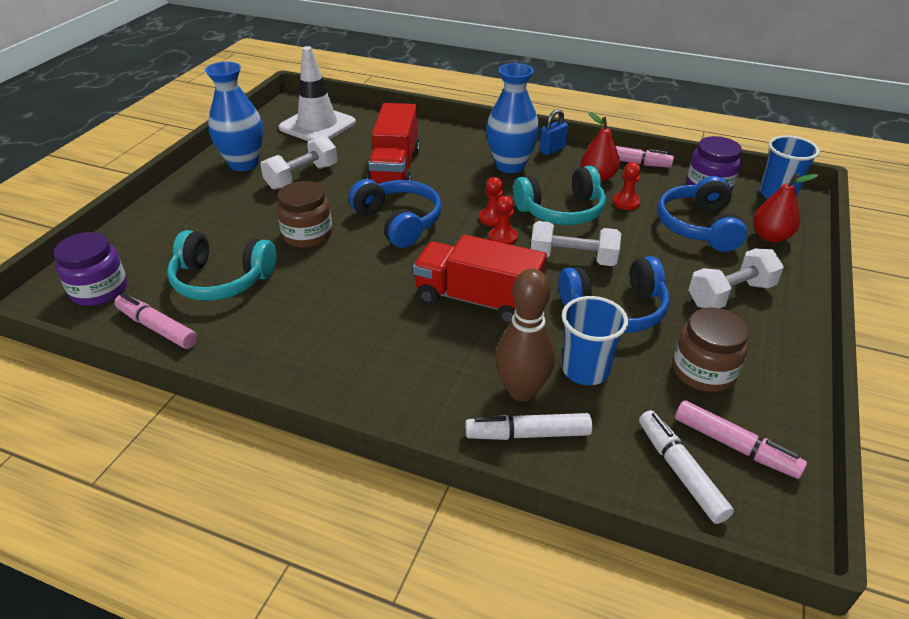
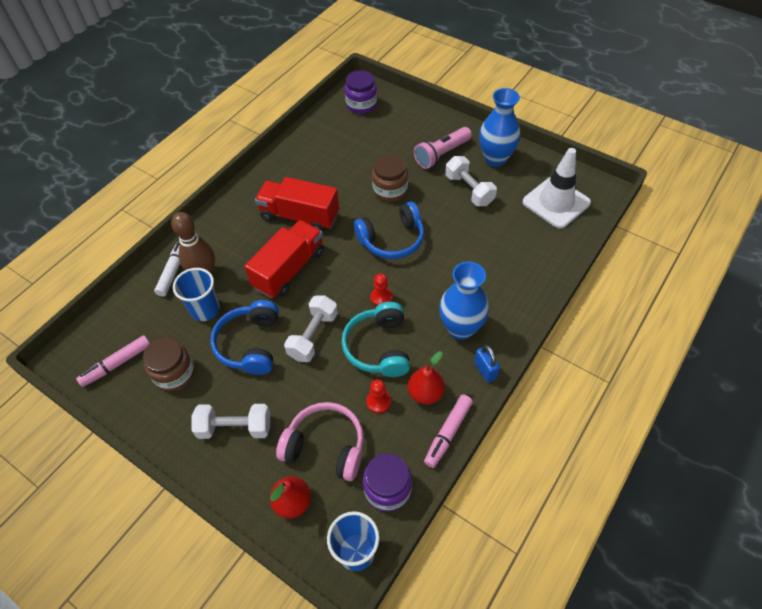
camera: 105 degrees right, 15 degrees up
(157, 328) = (320, 128): pink marker -> none
(221, 280) = (353, 151): turquoise headphones -> none
(234, 202) = (441, 155): none -> pink flashlight
(395, 168) = (471, 246): red truck -> red truck (299, 216)
(503, 237) = (353, 298): red pawn -> none
(680, 471) = (117, 330): white marker -> none
(698, 226) = (326, 446): blue headphones -> pink headphones
(730, 294) = (235, 427): white dumbbell -> white dumbbell turned 75 degrees counterclockwise

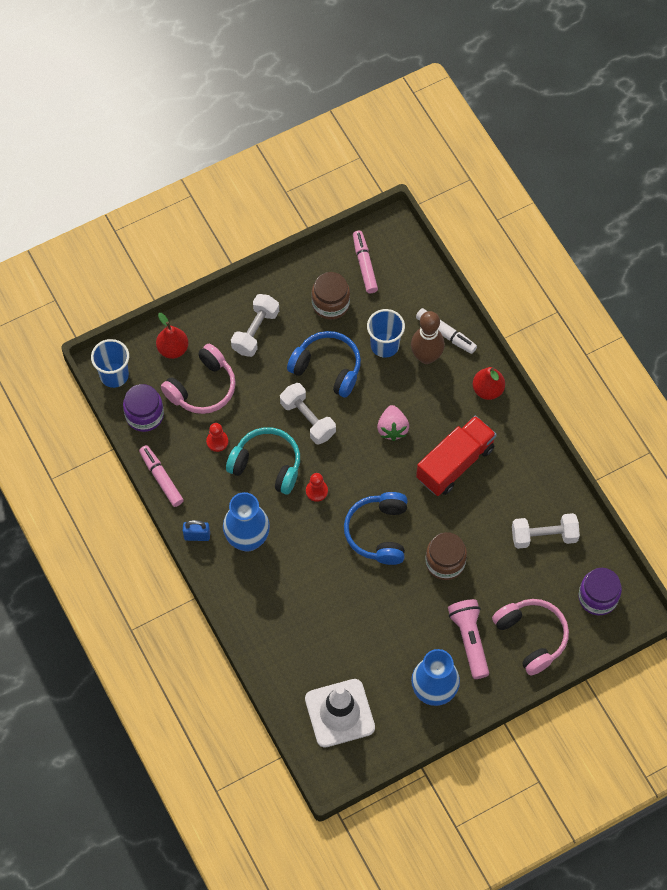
camera: 115 degrees right, 10 degrees up
(289, 269) = (392, 428): red truck -> pink strawberry
(415, 125) = (531, 637): none -> pink headphones
(425, 393) = (204, 479): red pear -> red pear (487, 390)
(469, 190) = (403, 638): white dumbbell -> white dumbbell (544, 536)

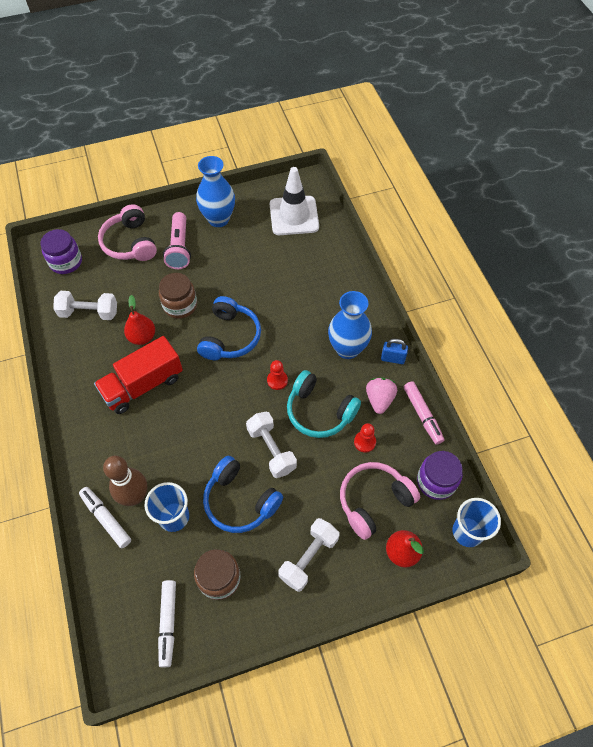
camera: 170 degrees left, 5 degrees down
(364, 265) = (168, 623): pink marker -> white marker
(392, 428) = (191, 427): pink strawberry -> pink strawberry (379, 399)
(487, 390) = (86, 450): red pear -> red pear (142, 337)

